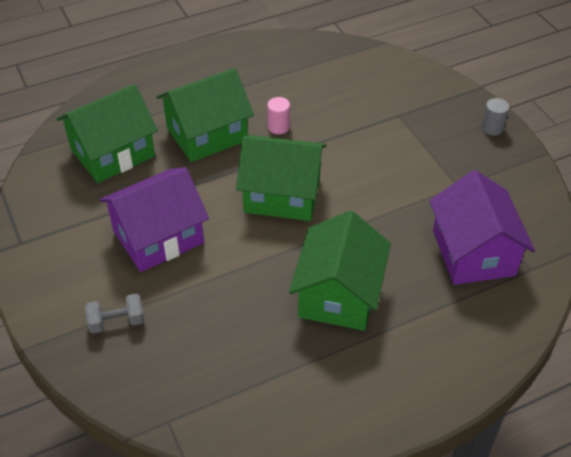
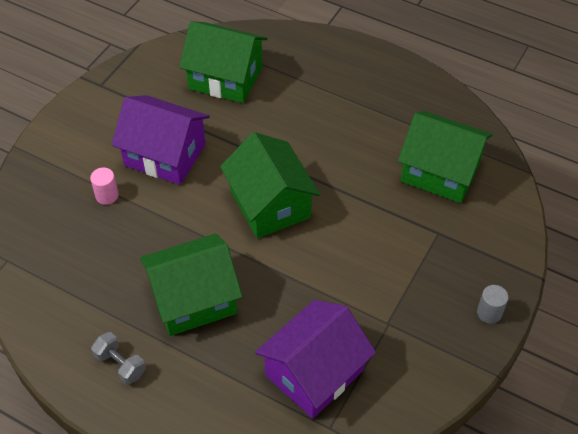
camera: 55 degrees right, 5 degrees up
(117, 322) = (70, 180): grey dumbbell -> grey dumbbell (120, 365)
(207, 134) = (295, 119): green house -> green house (440, 172)
(278, 127) = (345, 158): pink cylinder -> pink cylinder (107, 195)

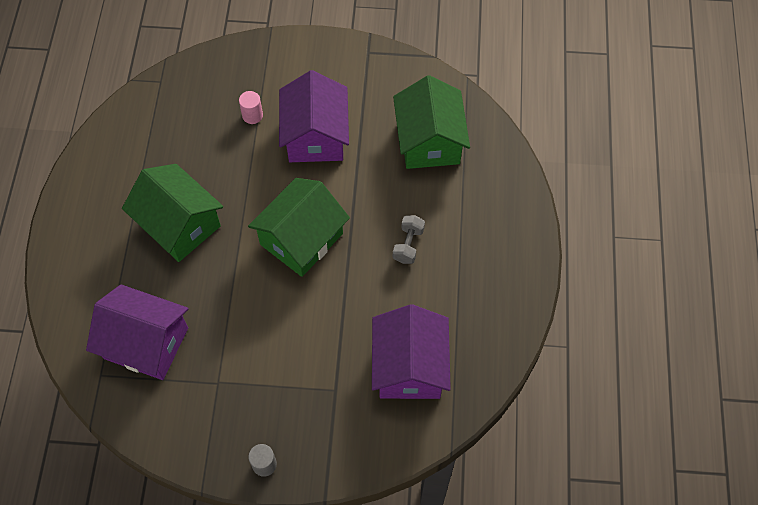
camera: 65 degrees right, 10 degrees up
(120, 365) = (99, 202): grey dumbbell -> grey dumbbell (408, 245)
(440, 172) = (409, 366): green house -> purple house

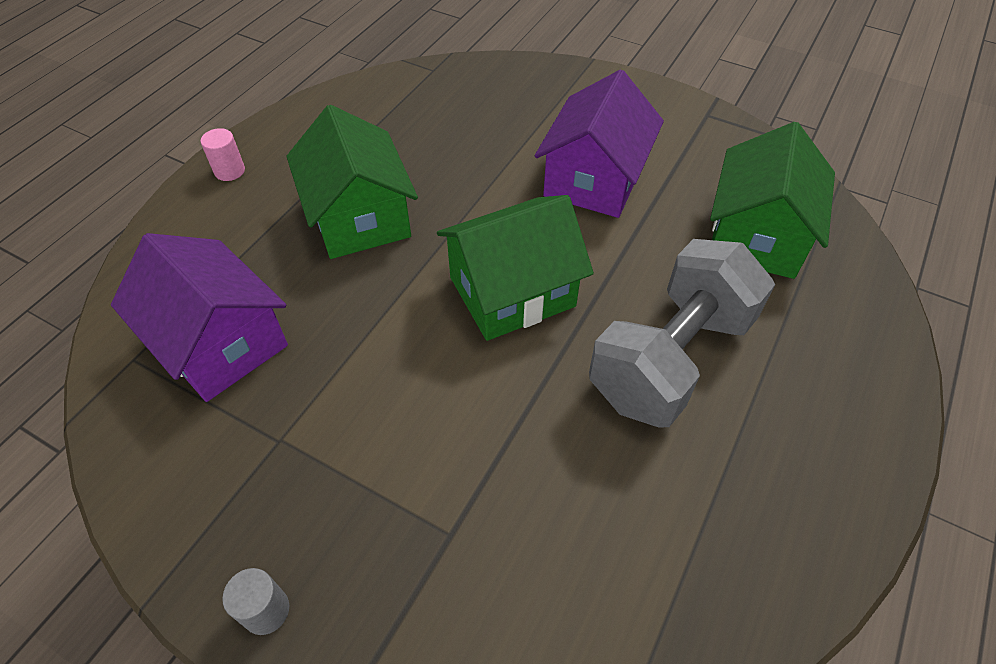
camera: 25 degrees right, 10 degrees down
(252, 115) = (523, 133): pink cylinder -> pink cylinder (229, 171)
(408, 245) = (670, 358): grey dumbbell -> grey dumbbell, size x2.42
(409, 366) = (595, 551): purple house -> none

